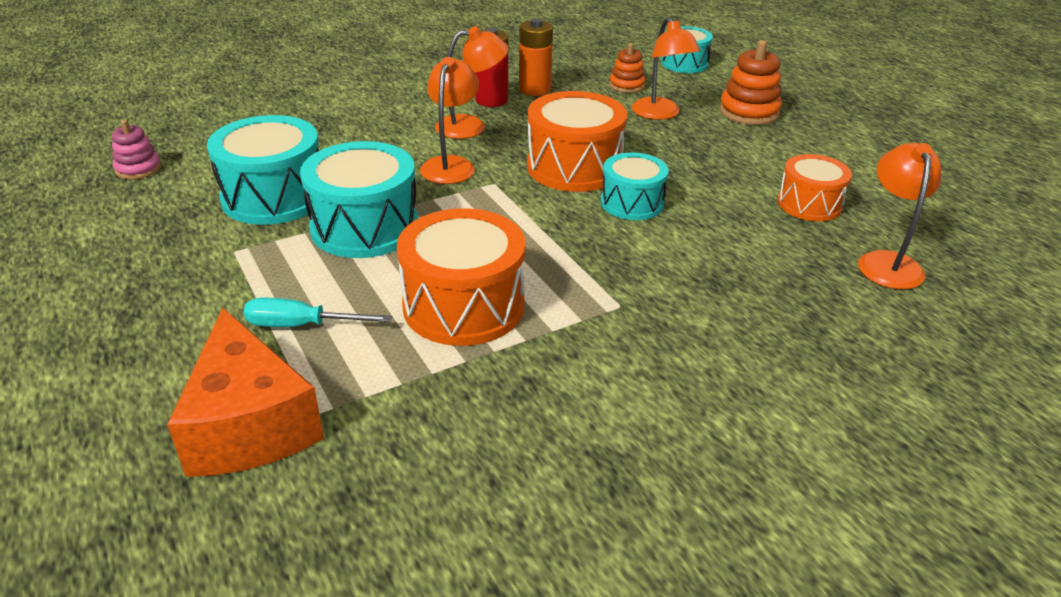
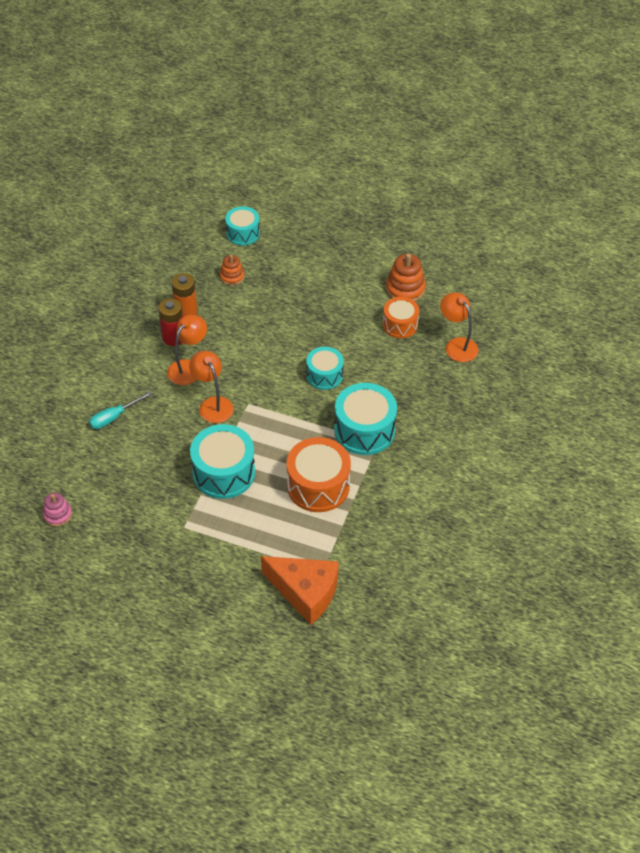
camera: 40 degrees left, 15 degrees up
(274, 197) = (155, 484): turquoise drum -> turquoise drum (364, 430)
(302, 325) = (267, 541): turquoise screwdriver -> turquoise screwdriver (114, 417)
(574, 167) = (273, 366): orange drum -> none
(660, 114) = (274, 293): orange lamp -> none
(749, 112) = (316, 263): orange stacking toy -> orange stacking toy (405, 289)

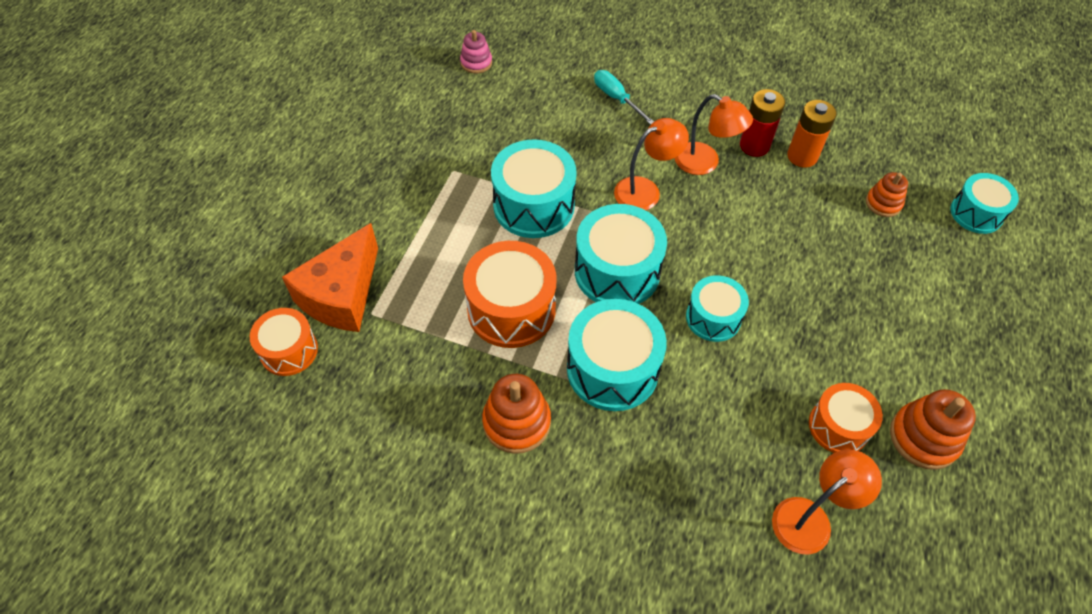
camera: 90 degrees right, 5 degrees up
(286, 424) = (617, 271): none -> turquoise drum
(354, 621) = (289, 350): none -> orange drum
(405, 482) = (516, 422): none -> orange stacking toy

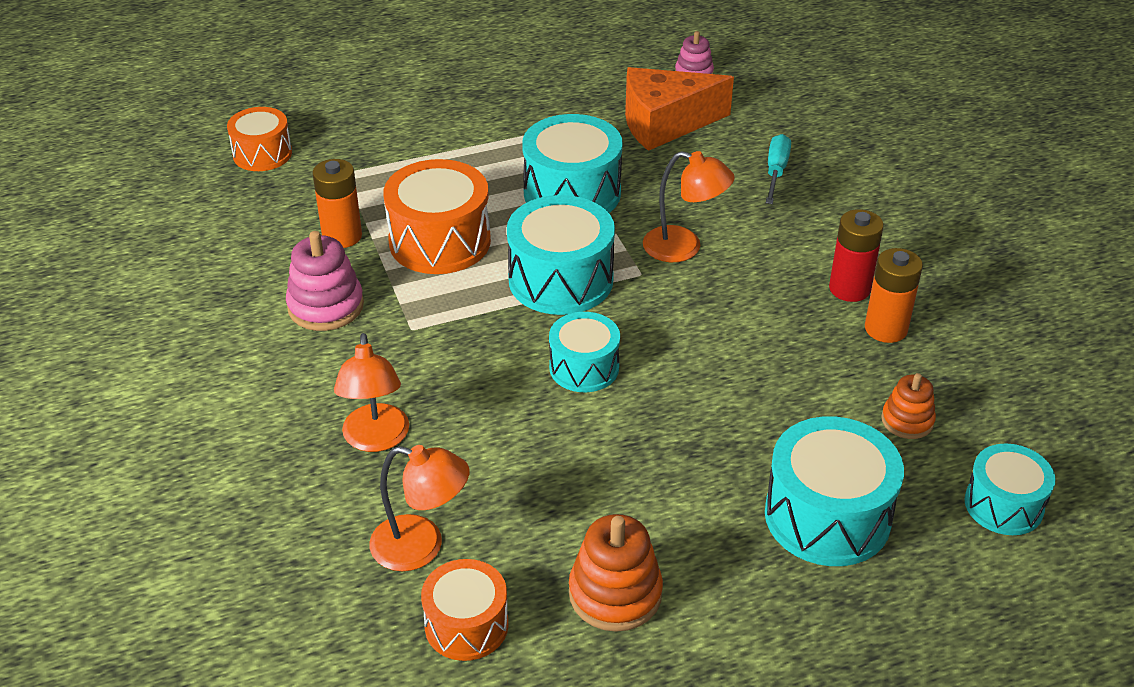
camera: 50 degrees right, 15 degrees down
(341, 295) = (345, 148): orange cheese -> orange cheese (664, 123)
(446, 362) = (342, 236): none -> orange battery
(516, 422) = (326, 306): orange stacking toy -> pink stacking toy
(612, 369) = (446, 333): turquoise drum -> turquoise drum (827, 516)
(705, 163) = (775, 267): orange lamp -> orange lamp (376, 439)
(838, 426) = (554, 519): orange drum -> orange drum (466, 625)

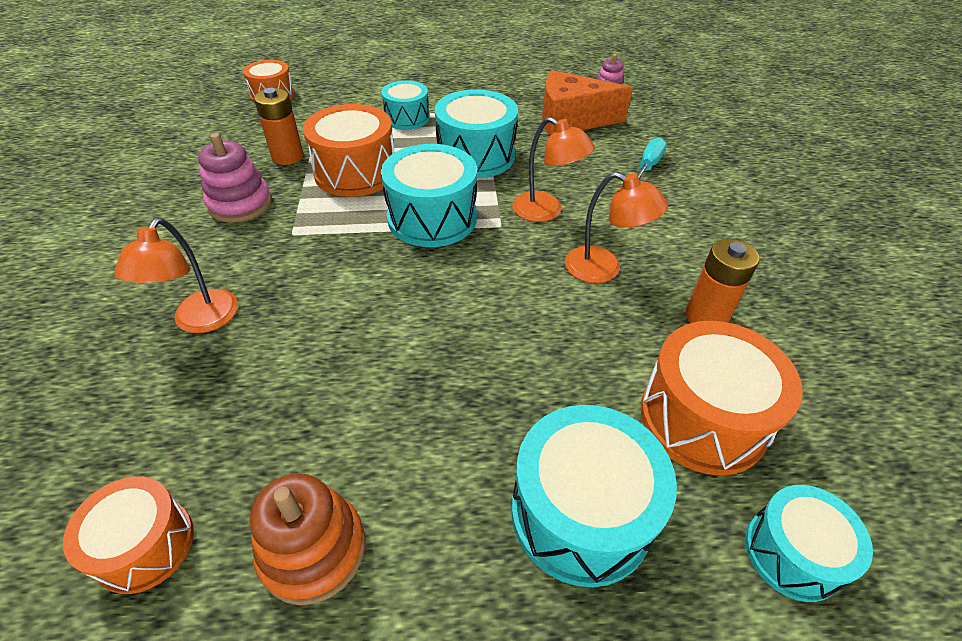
camera: 15 degrees right, 5 degrees up
(421, 547) = (165, 439): orange lamp -> orange lamp (603, 269)
(584, 367) = (412, 295): turquoise drum -> turquoise drum (407, 118)
(849, 289) = (681, 273): red battery -> none
(907, 420) = (702, 418): orange stacking toy -> orange drum

